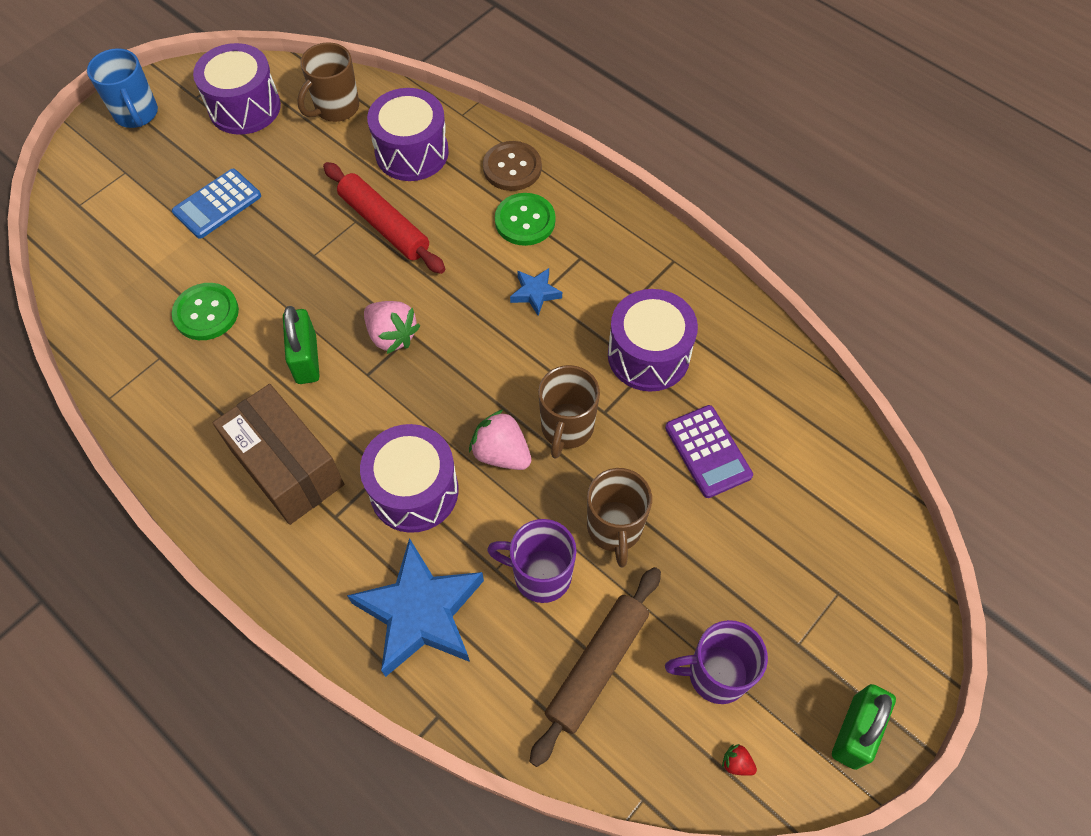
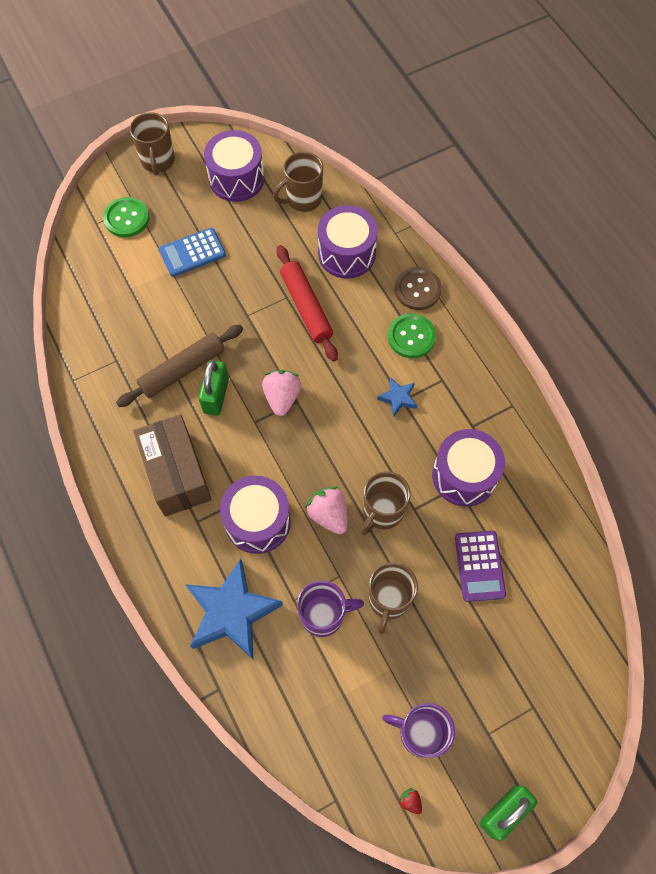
camera: 20 degrees right, 5 degrees up
(136, 114) = (158, 161): blue mug -> brown mug
(206, 313) = (158, 337): green button -> green button (126, 218)
(392, 335) = (282, 397): pink strawberry -> pink strawberry turned 150 degrees counterclockwise
(540, 575) = (323, 615): purple mug -> purple mug turned 135 degrees clockwise
(596, 666) = (338, 695): brown rolling pin -> brown rolling pin (182, 370)

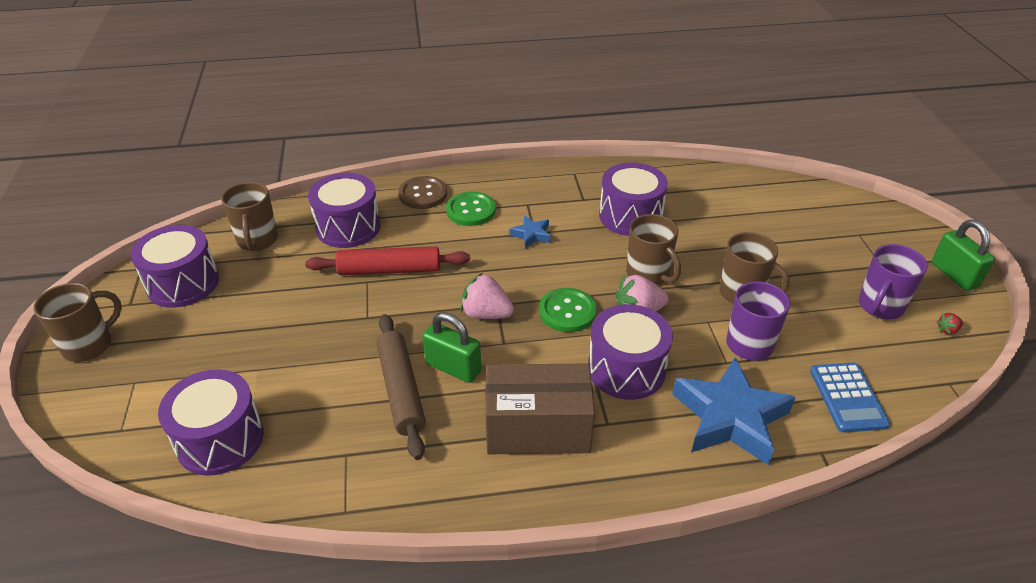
camera: 70 degrees left, 25 degrees down
(106, 282) = (220, 439): none -> purple drum
(126, 218) = (143, 395): green button -> green button (567, 311)
(158, 161) = (89, 345): brown mug -> brown mug turned 60 degrees counterclockwise
(192, 253) = (248, 344): blue calculator -> blue calculator (847, 397)
(479, 566) = (722, 230): purple calculator -> none

